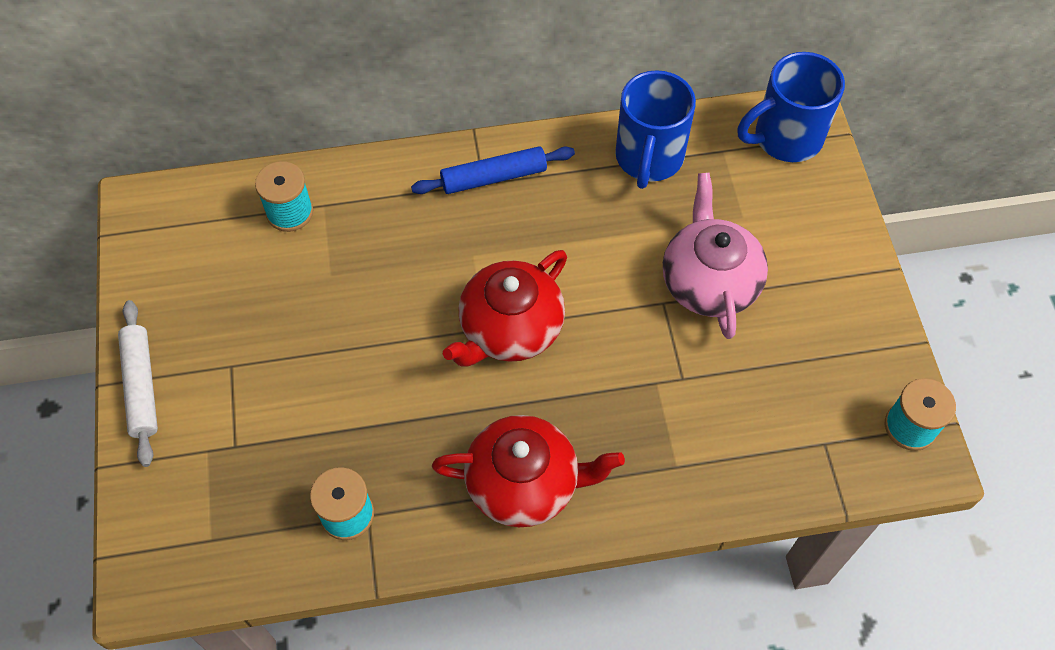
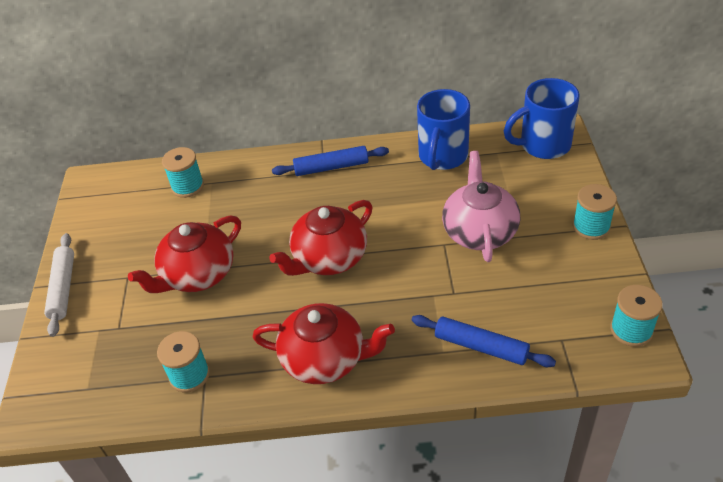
camera: 10 degrees right, 15 degrees down
(331, 359) = (198, 274): none -> red teapot
(724, 457) = (481, 346): none -> blue rolling pin
(855, 271) = (591, 227): none -> turquoise spool

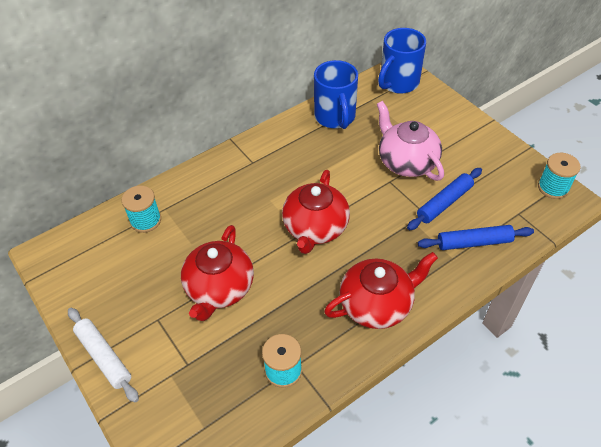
camera: 35 degrees left, 5 degrees up
(331, 167) = (256, 157): blue rolling pin -> blue rolling pin (444, 203)
(591, 227) = (474, 129): turquoise spool -> none

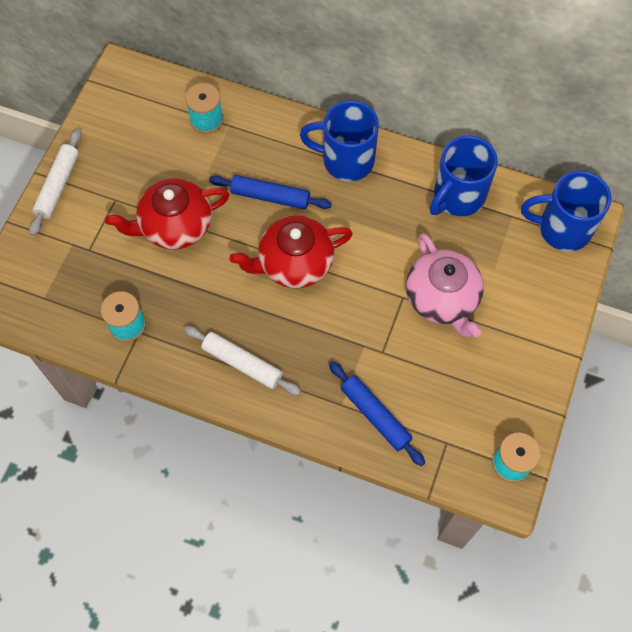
camera: 55 degrees right, 15 degrees up
(256, 158) = (346, 160): none -> blue mug
(377, 304) = (242, 363): red teapot -> white rolling pin
(406, 162) = (442, 299): pink teapot -> pink teapot turned 135 degrees clockwise
(444, 203) = (409, 363): blue rolling pin -> blue rolling pin (270, 196)

